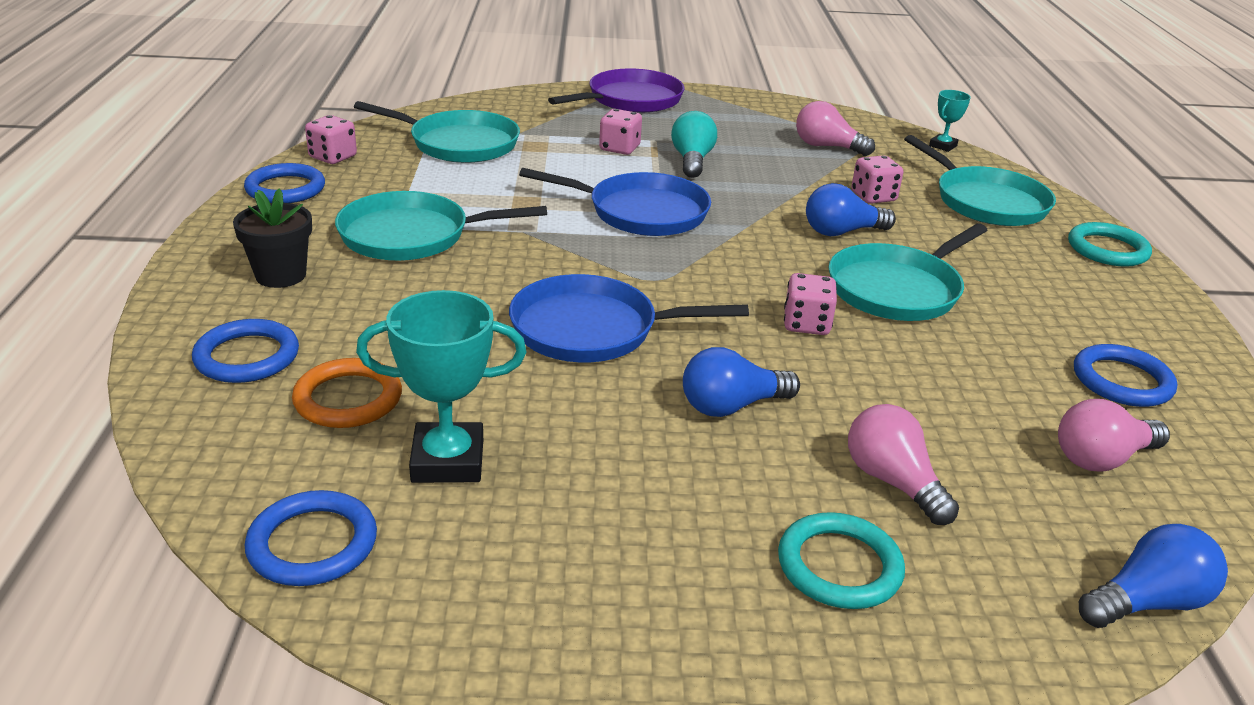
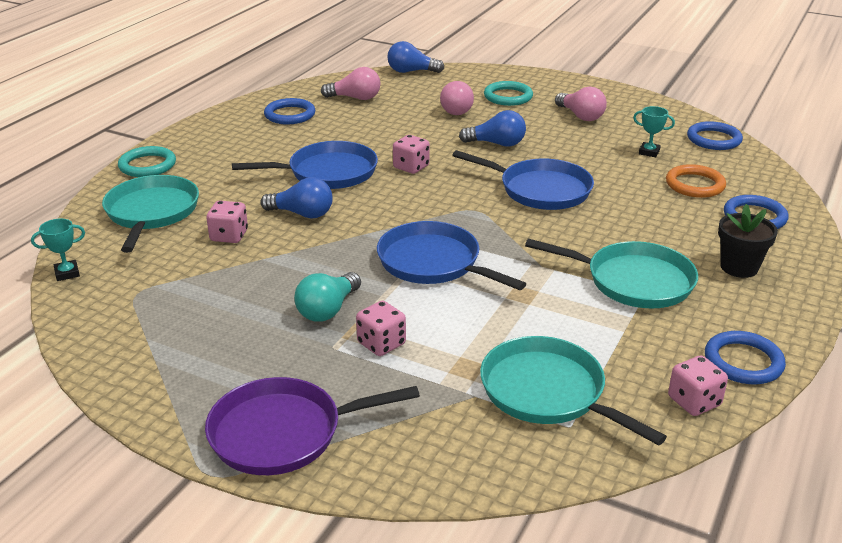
camera: 150 degrees left, 0 degrees up
(448, 461) = (649, 152): turquoise trophy -> turquoise trophy, size x0.54
(827, 147) = (176, 297): pink light bulb -> pink light bulb (581, 116)
(897, 289) = (328, 172): turquoise pan -> blue pan

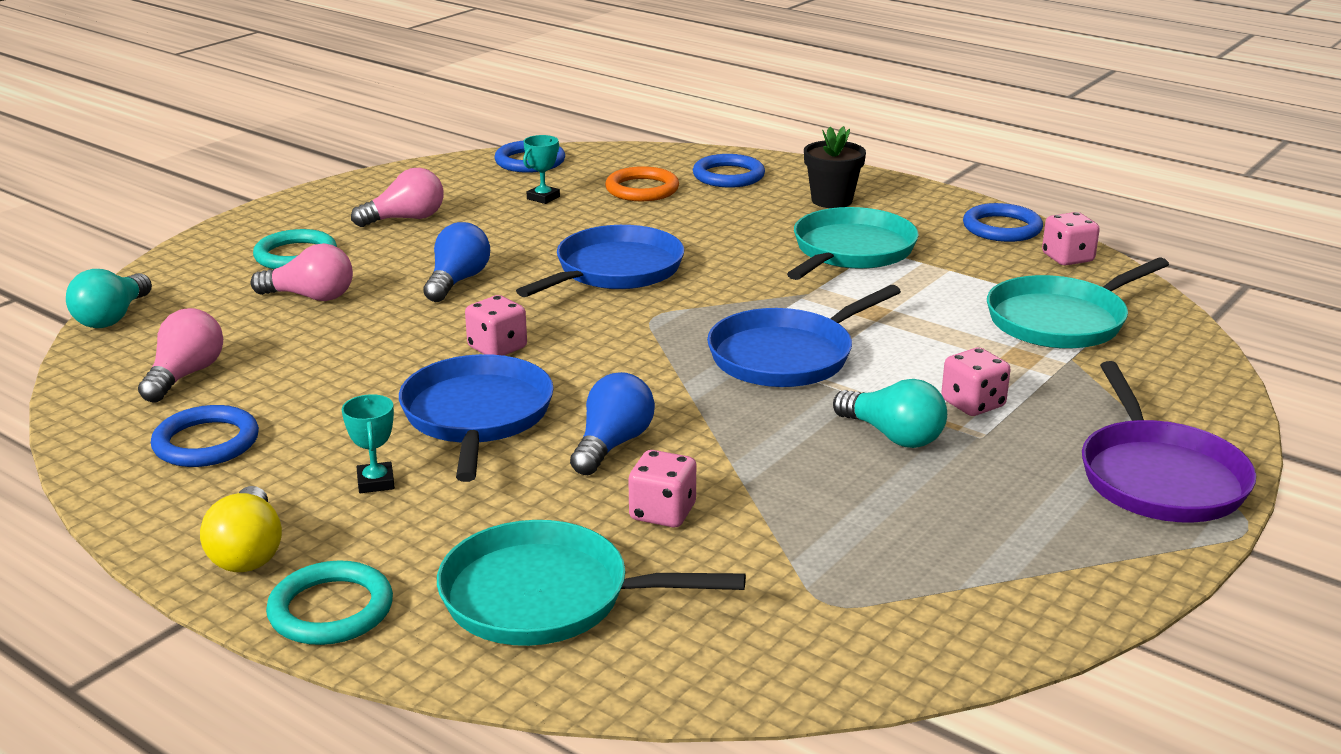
camera: 80 degrees left, 5 degrees down
(67, 273) = (748, 687): turquoise trophy -> turquoise trophy (375, 482)
(195, 141) = (248, 552): none -> yellow light bulb
(411, 71) = (112, 318): blue light bulb -> turquoise light bulb

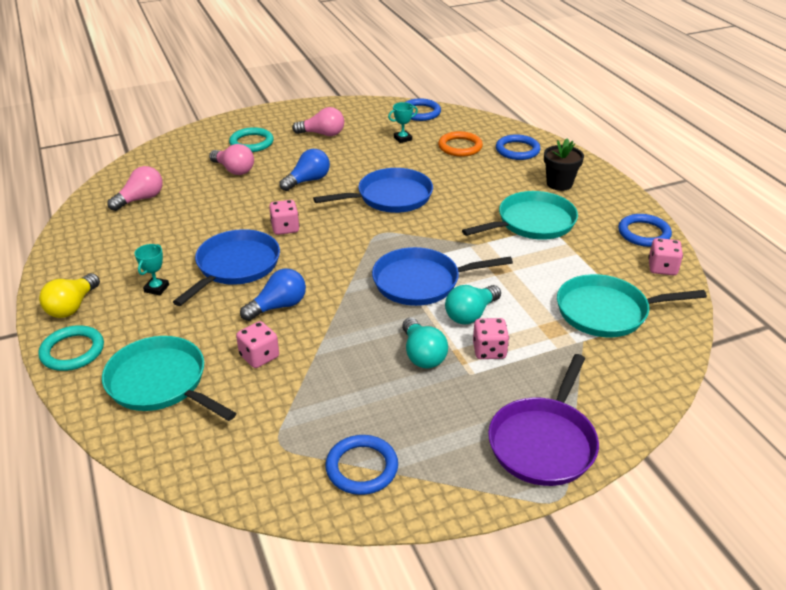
camera: 30 degrees right, 10 degrees up
(112, 318) = (143, 156): turquoise light bulb -> turquoise light bulb (470, 314)
(206, 442) = (113, 240): blue ring -> blue ring (362, 467)

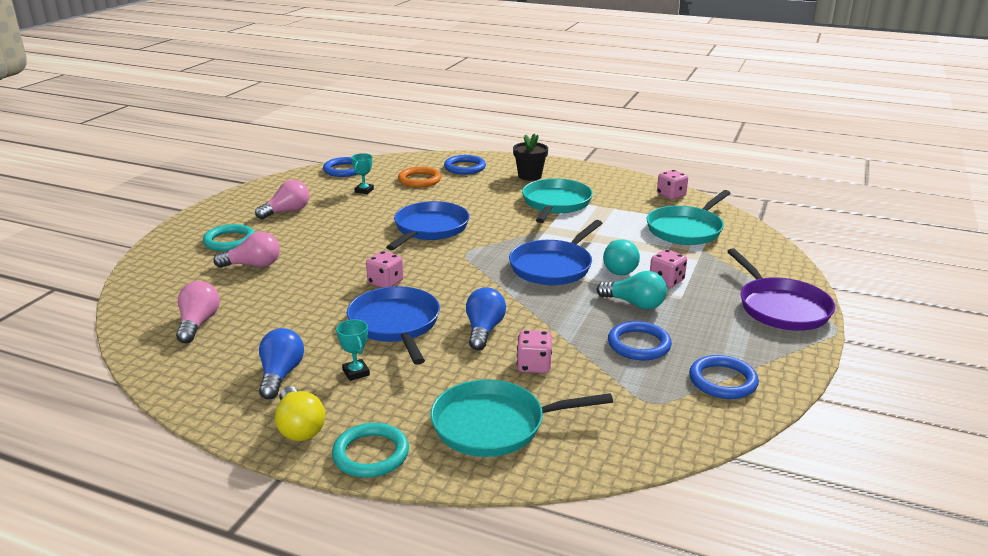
camera: 45 degrees left, 10 degrees down
(308, 180) = (339, 245): blue light bulb -> blue light bulb (280, 375)
(644, 233) = (628, 182): blue ring -> blue ring (639, 344)

